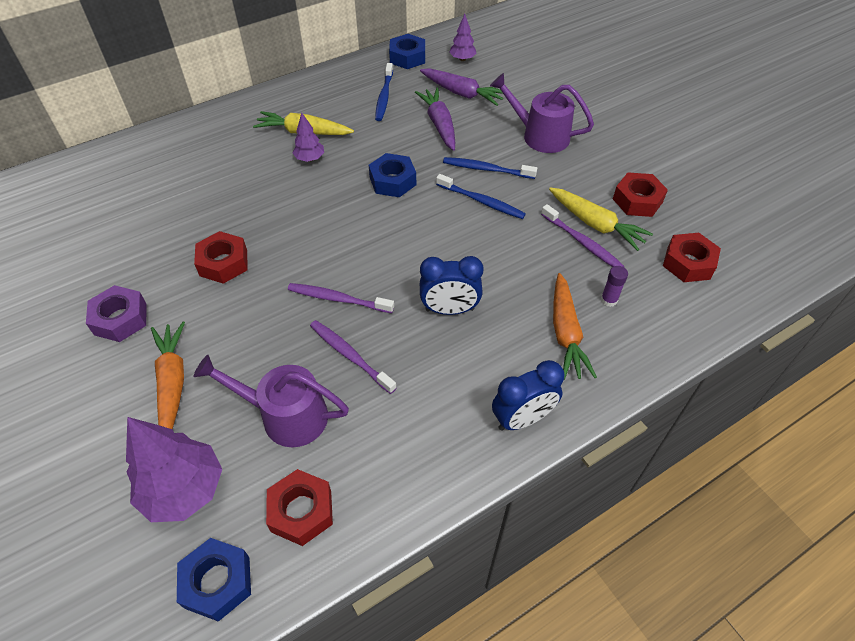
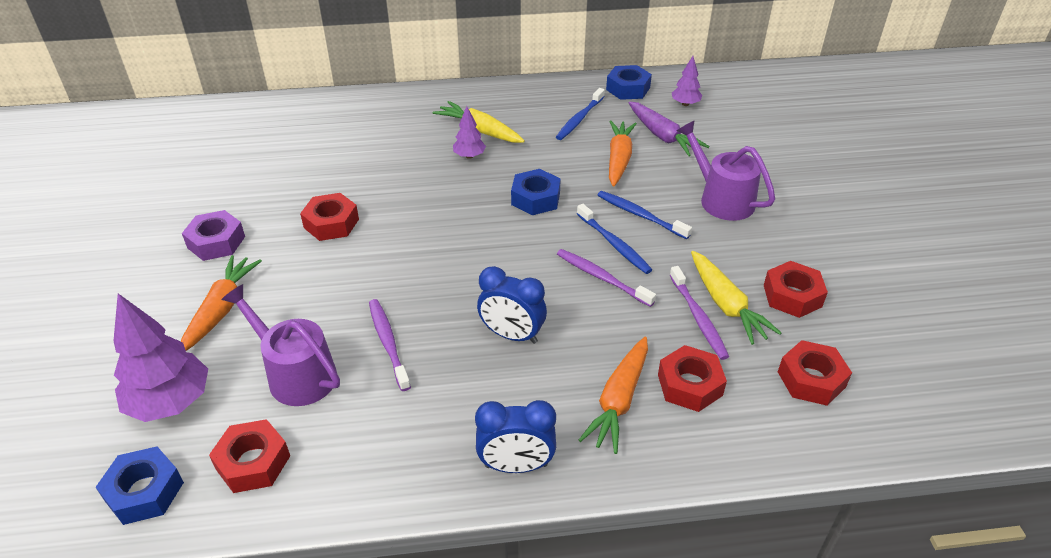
camera: 25 degrees right, 10 degrees down
(338, 299) = (411, 288): purple toothbrush -> purple toothbrush (601, 277)
(439, 124) = (619, 159): purple carrot -> orange carrot
(609, 300) = (690, 385): purple glue stick -> red nut

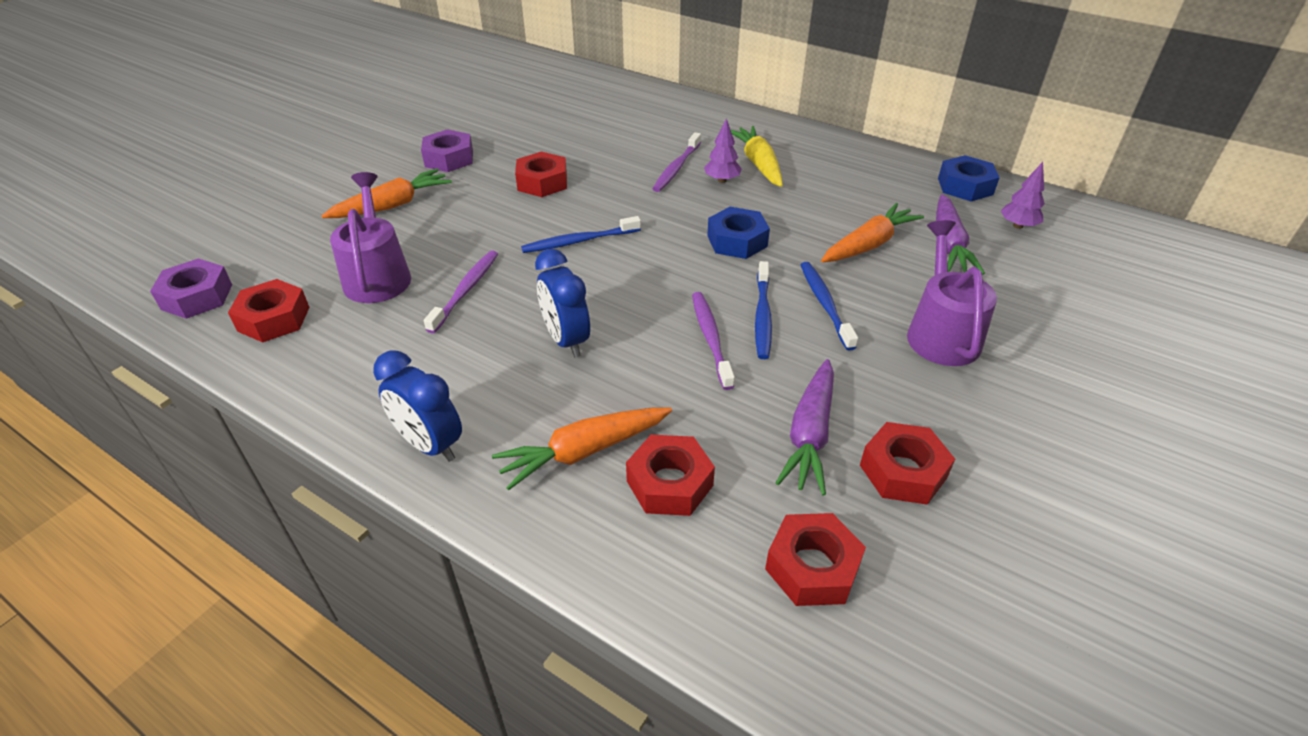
camera: 40 degrees right, 0 degrees up
(144, 491) = (197, 297): blue nut -> purple nut
(170, 402) = (284, 249): purple tree -> none
(579, 119) = (872, 193): blue toothbrush -> blue toothbrush (578, 241)
(698, 318) = (761, 429): purple toothbrush -> purple toothbrush (676, 168)
(726, 305) = (810, 435): yellow carrot -> purple carrot

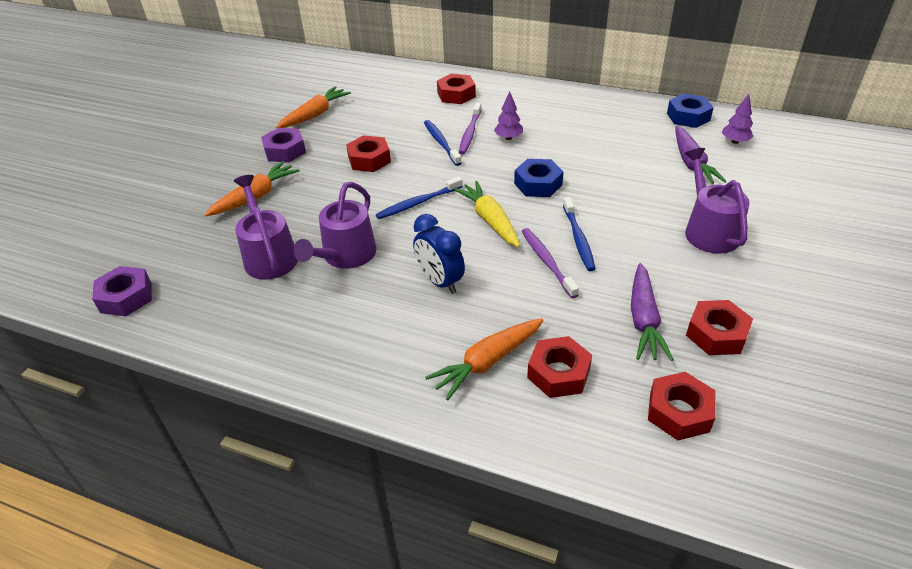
camera: 10 degrees left, 0 degrees up
(273, 319) = (200, 304): red nut -> red nut (456, 95)
(430, 445) = (369, 379): blue clock -> none
(466, 290) = (346, 256): purple toothbrush -> purple watering can
(758, 164) = (531, 121): yellow carrot -> yellow carrot (489, 220)
(825, 304) = (620, 222): blue toothbrush -> blue toothbrush (441, 142)
(869, 244) = (635, 172): orange carrot -> orange carrot (315, 114)

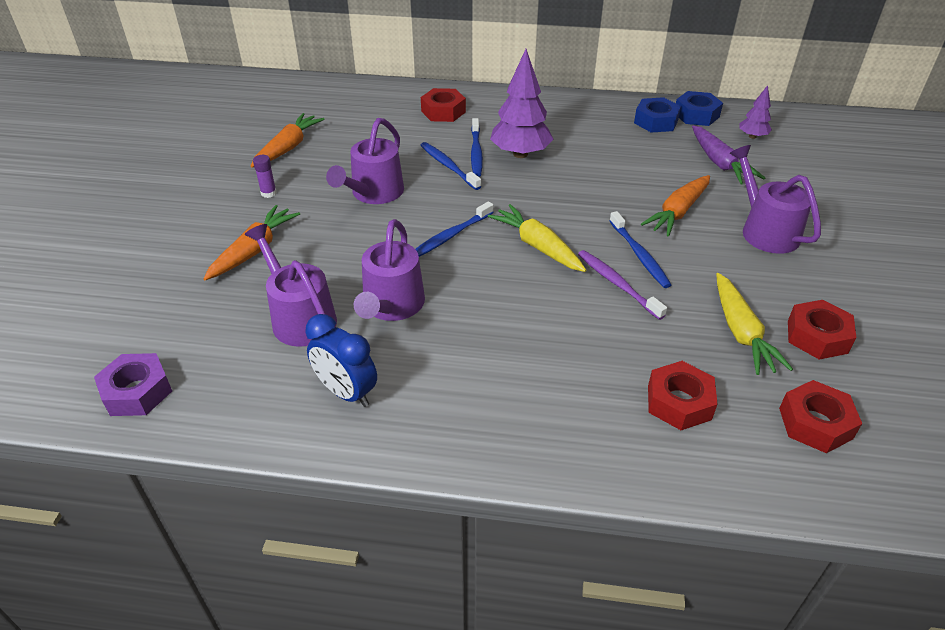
camera: 15 degrees left, 0 degrees up
(285, 151) = (268, 193): purple nut -> purple glue stick
(369, 160) = (374, 193): red nut -> purple watering can
(440, 281) = (511, 321): blue clock -> blue clock (346, 392)
(470, 133) = (476, 153): purple toothbrush -> blue toothbrush
(487, 362) = (599, 403): orange carrot -> orange carrot (678, 212)
(508, 138) = (520, 154): purple tree -> purple tree, size x1.91
(538, 184) = (573, 201): blue nut -> blue nut (656, 121)
(644, 320) = (741, 332): purple carrot -> yellow carrot

